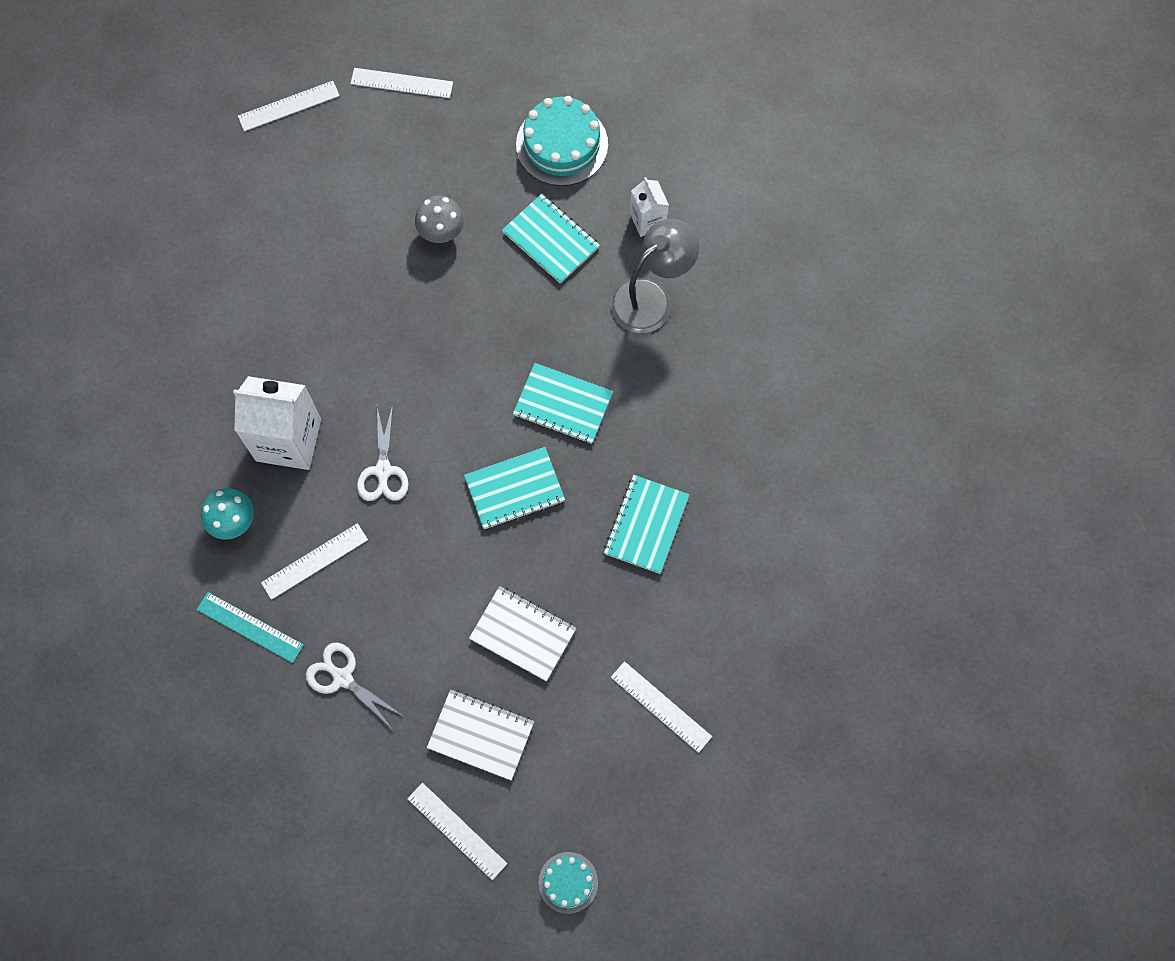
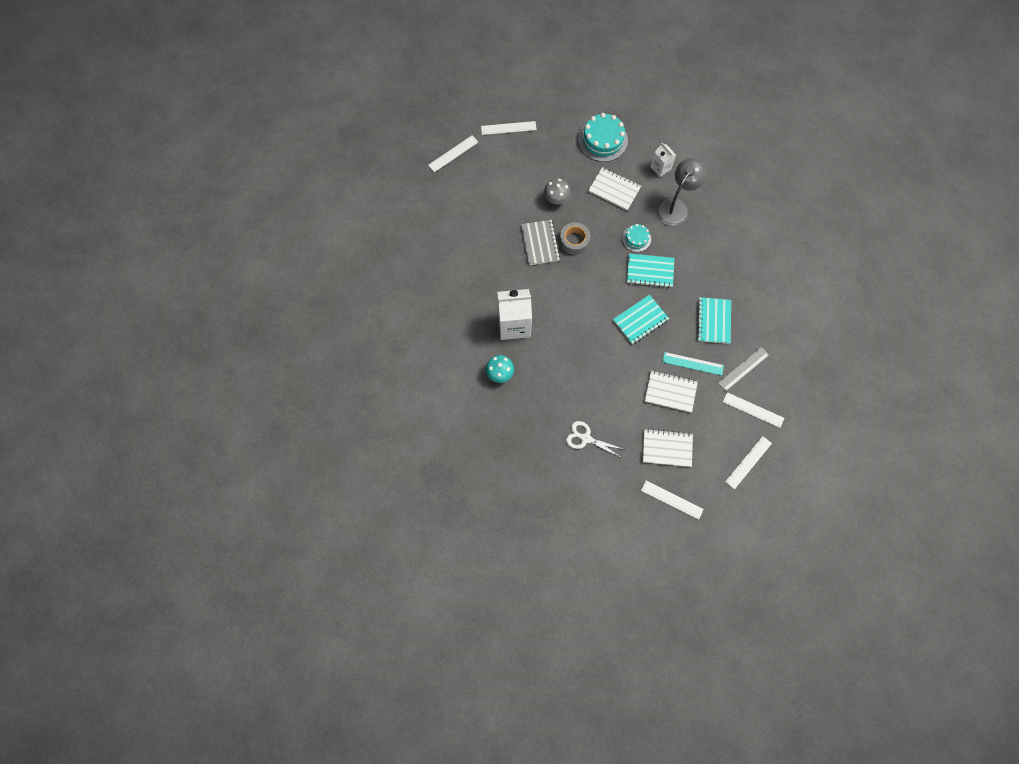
camera: 15 degrees left, 0 degrees up
(250, 627) = (528, 425): turquoise ruler -> turquoise ruler (693, 363)
(314, 561) = (550, 383): white ruler -> white ruler (748, 462)
(383, 470) = (569, 328): white scissors -> none
(385, 304) = (540, 243): none -> grey notebook
(447, 316) = (574, 241): none -> grey tape
(551, 240) = (614, 189): turquoise notebook -> white notebook
(568, 882) = (737, 510): turquoise cake -> turquoise cake (636, 238)
(669, 626) = (743, 369): none -> grey ruler

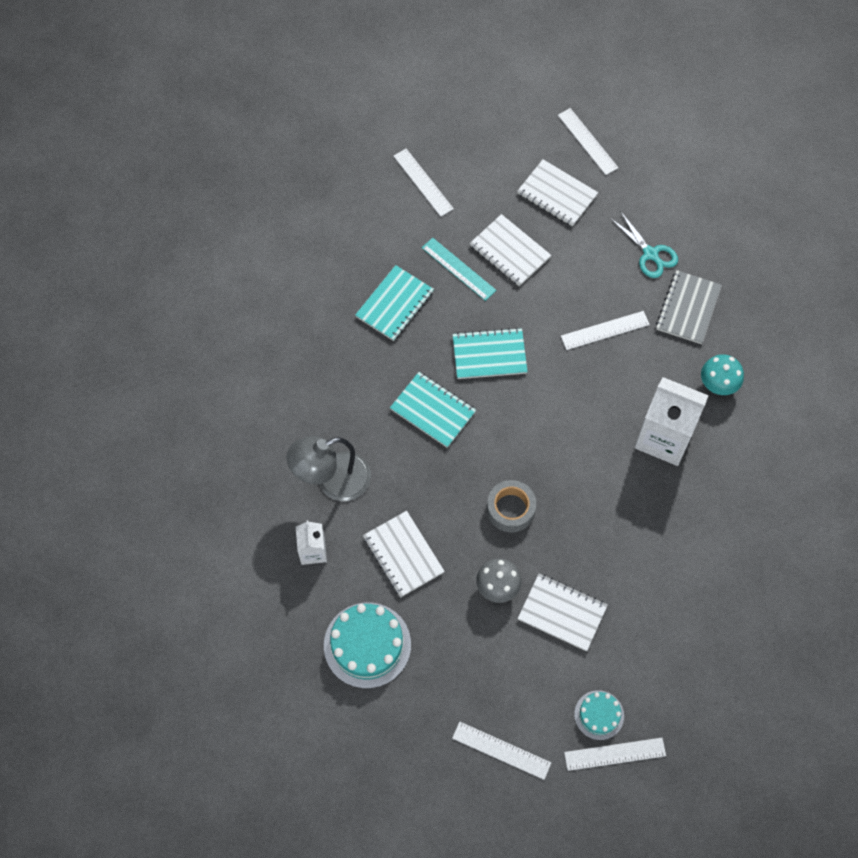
camera: 150 degrees left, 5 degrees down
(516, 204) = (562, 613): none -> white notebook
(540, 243) = (561, 532): grey notebook -> grey notebook (688, 308)
(585, 438) = (650, 254): white scissors -> turquoise scissors
(636, 238) = (420, 465): turquoise cake -> turquoise cake (599, 715)
(743, 369) = (400, 231): grey ruler -> none
(748, 462) = (470, 134): white ruler -> white ruler (605, 330)

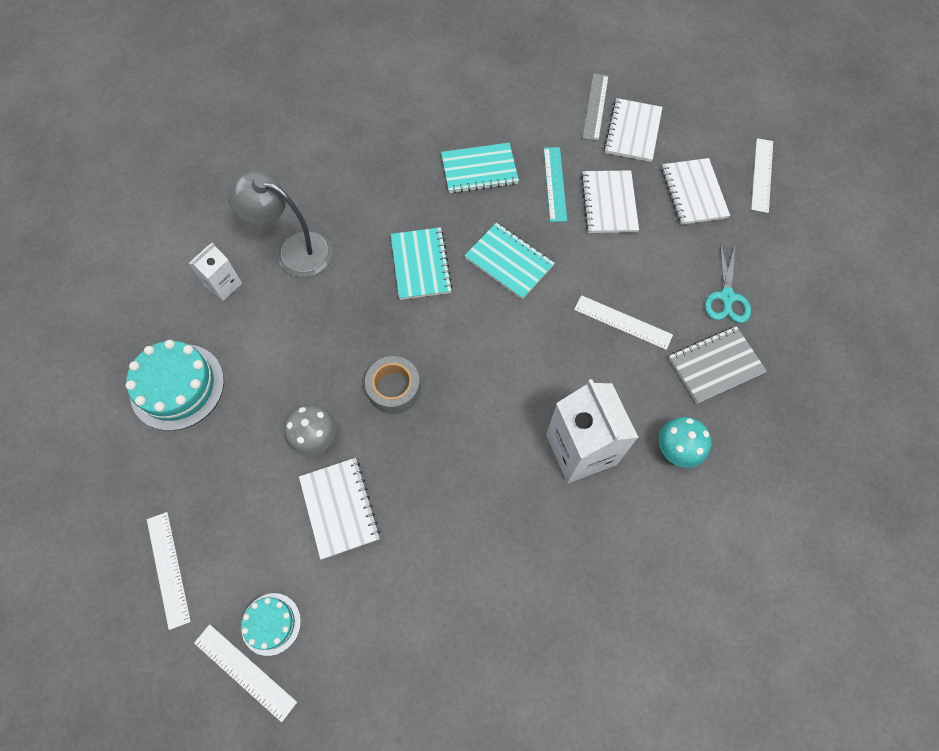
camera: 45 degrees right, 0 degrees up
(403, 555) = (279, 346): white notebook -> white notebook (632, 132)
(423, 182) = (595, 106): white ruler -> grey ruler

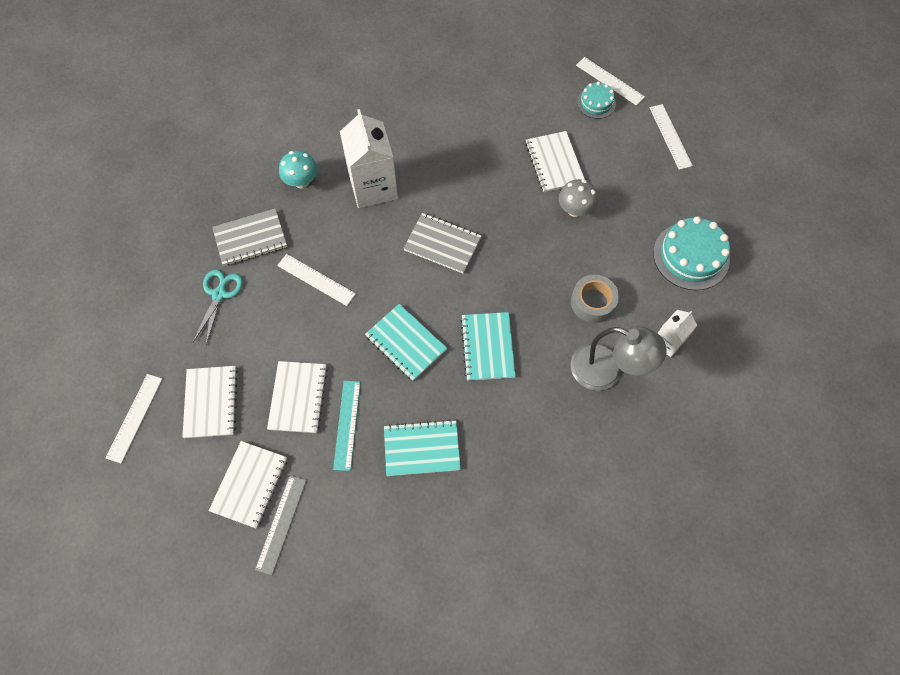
camera: 175 degrees left, 0 degrees up
(394, 388) = (514, 241): grey tape -> grey tape (593, 302)
(481, 377) = (442, 244): none -> grey notebook

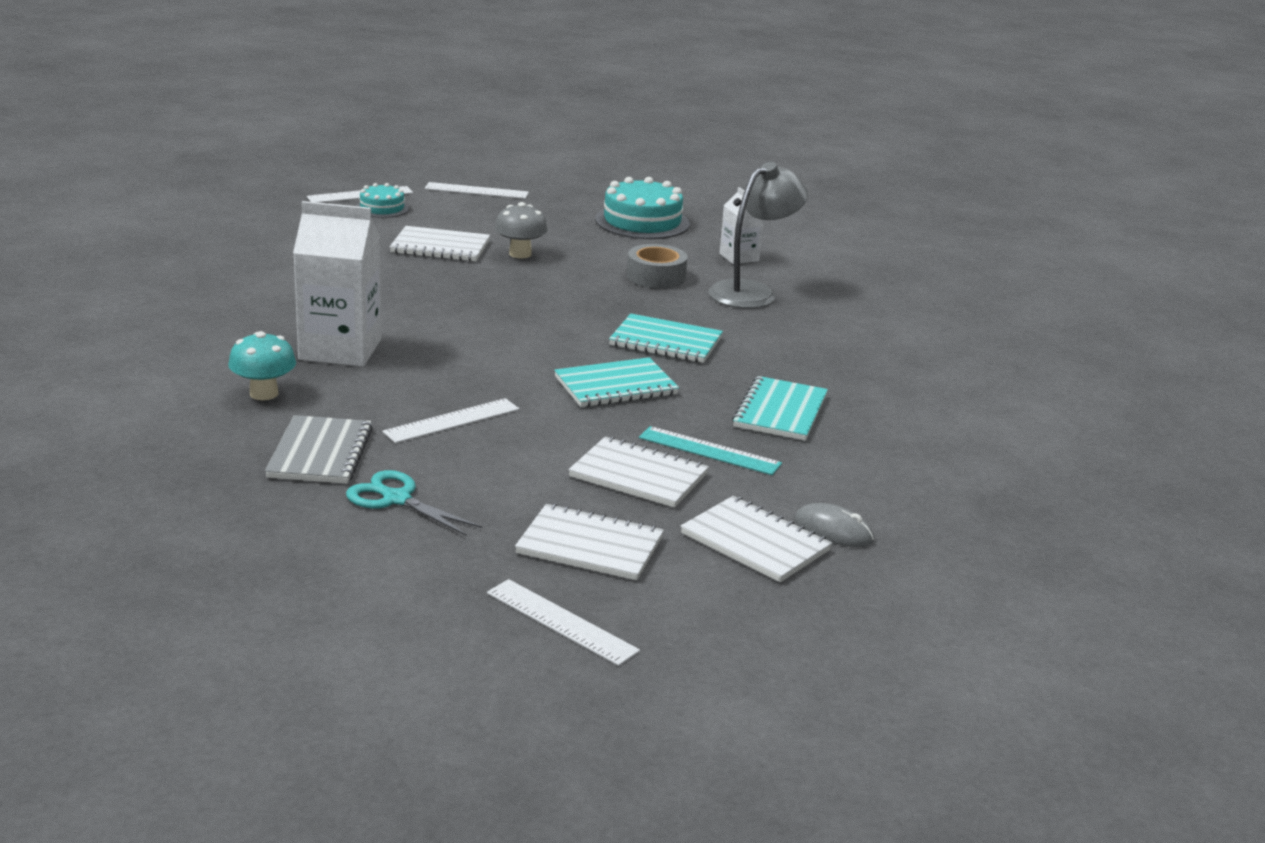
camera: 70 degrees left, 40 degrees down
(281, 524) = (833, 530): grey ruler -> grey mouse
(442, 244) = (486, 330): grey notebook -> none

